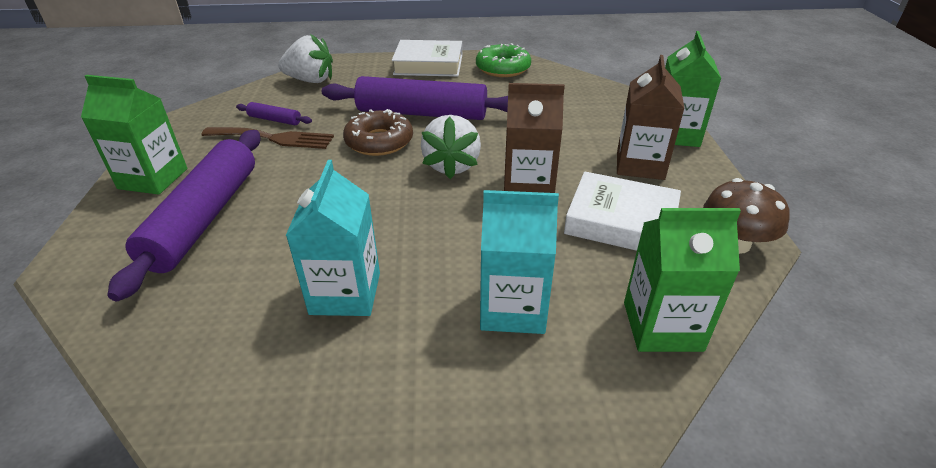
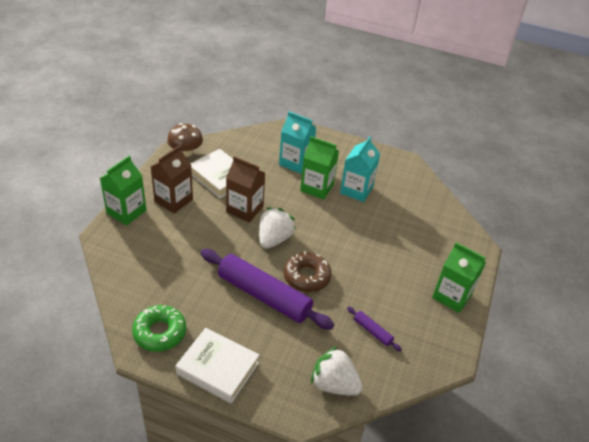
camera: 160 degrees left, 5 degrees up
(204, 218) = (417, 252): purple rolling pin -> none
(274, 138) = (375, 308): brown fork -> none
(662, 326) = (249, 140): green carton -> green carton (317, 188)

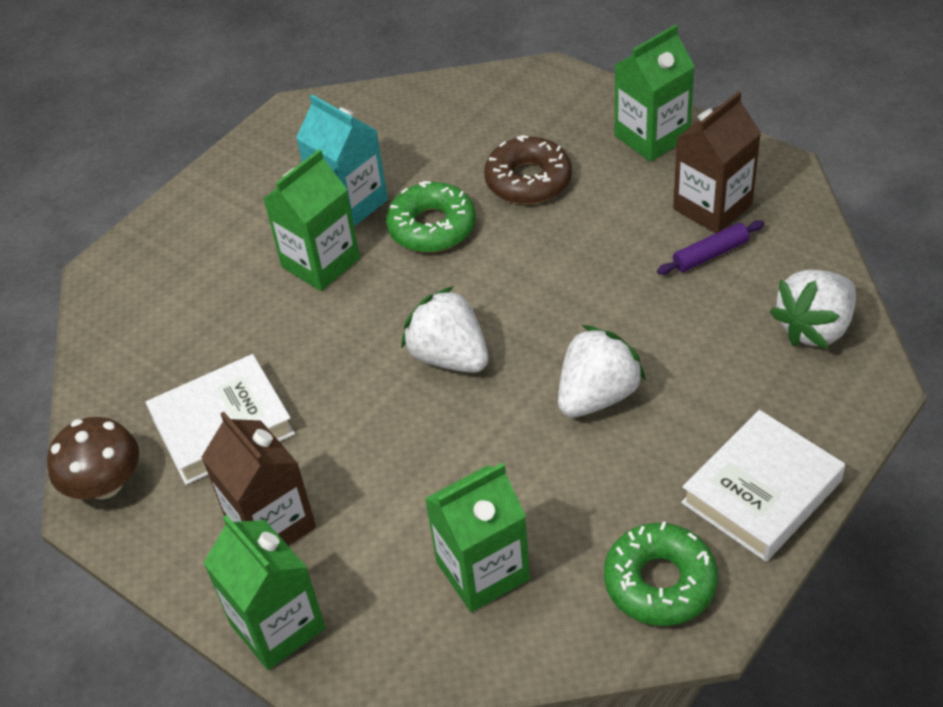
camera: 65 degrees left, 5 degrees up
(159, 269) = (483, 571): none -> green carton
(245, 209) = (345, 393): brown carton -> brown carton (712, 207)
(264, 295) = (597, 395): purple rolling pin -> white strawberry
(295, 162) = (227, 284): turquoise carton -> none
(306, 277) = (563, 322): brown donut -> brown donut (528, 180)
(352, 220) = (432, 227): none -> green donut

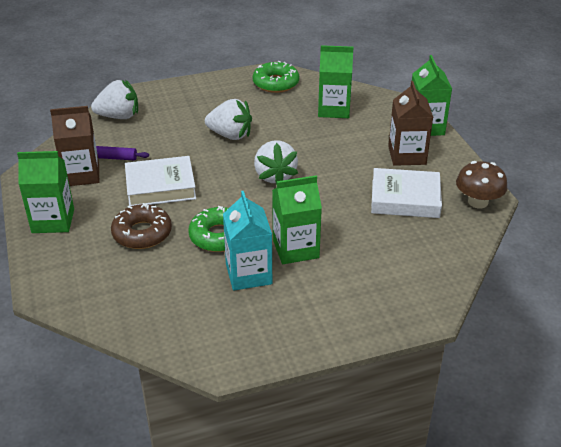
camera: 150 degrees left, 10 degrees down
(597, 395) = (230, 135): white strawberry -> white strawberry turned 150 degrees counterclockwise
(761, 492) = (211, 87): white book -> white book (160, 187)

